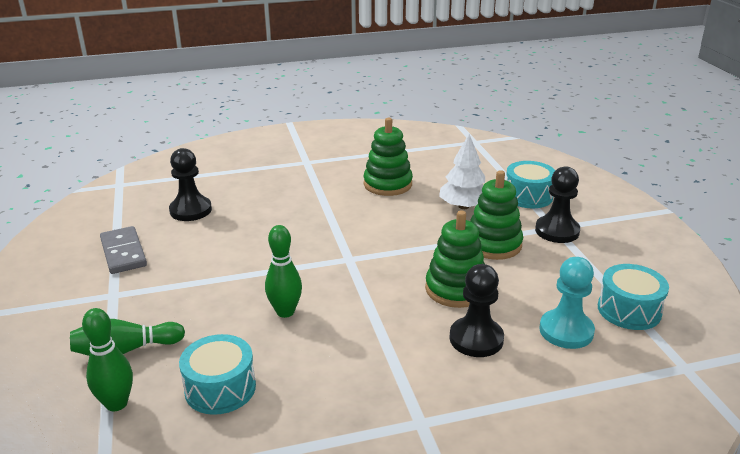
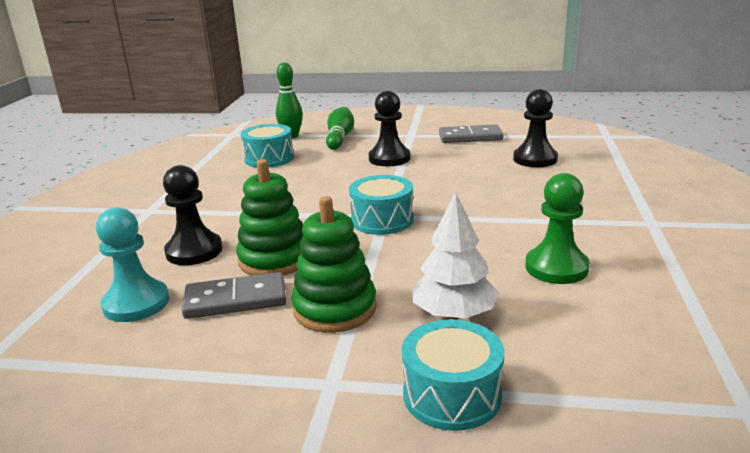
camera: 115 degrees right, 5 degrees down
(285, 312) = (328, 182): green bowling pin -> none
(388, 184) = (556, 267): green stacking toy -> green pawn
(519, 286) = (235, 300): none -> grey domino
(557, 231) = (319, 381): black pawn -> black pawn (389, 158)
(629, 310) = (100, 365): turquoise drum -> turquoise drum (382, 220)

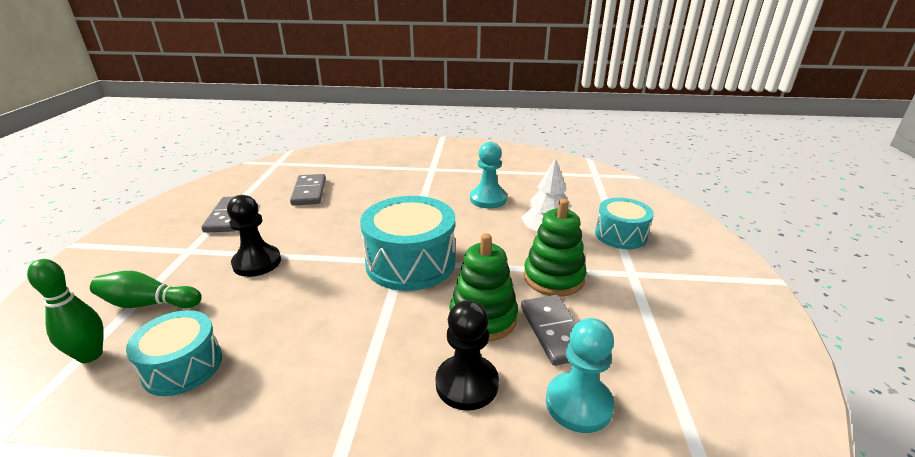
camera: 95 degrees left, 5 degrees up
(382, 220) = (410, 262): turquoise drum -> turquoise drum, size x1.63
(535, 159) = (309, 192): black pawn -> grey domino
(556, 267) = (488, 199): green pawn -> turquoise pawn

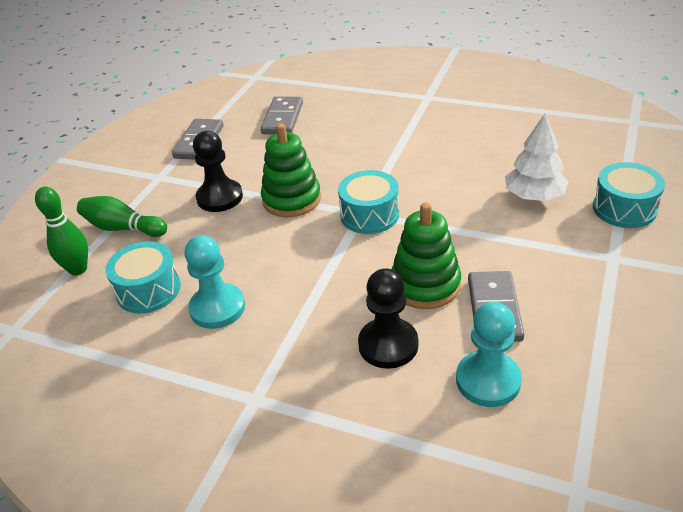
camera: 20 degrees right, 10 degrees up
(410, 262) = (369, 215): turquoise drum -> turquoise drum, size x0.61
(488, 199) = (480, 145): turquoise pawn -> turquoise pawn (217, 308)
(553, 278) = (518, 251): green stacking toy -> green stacking toy (291, 199)

